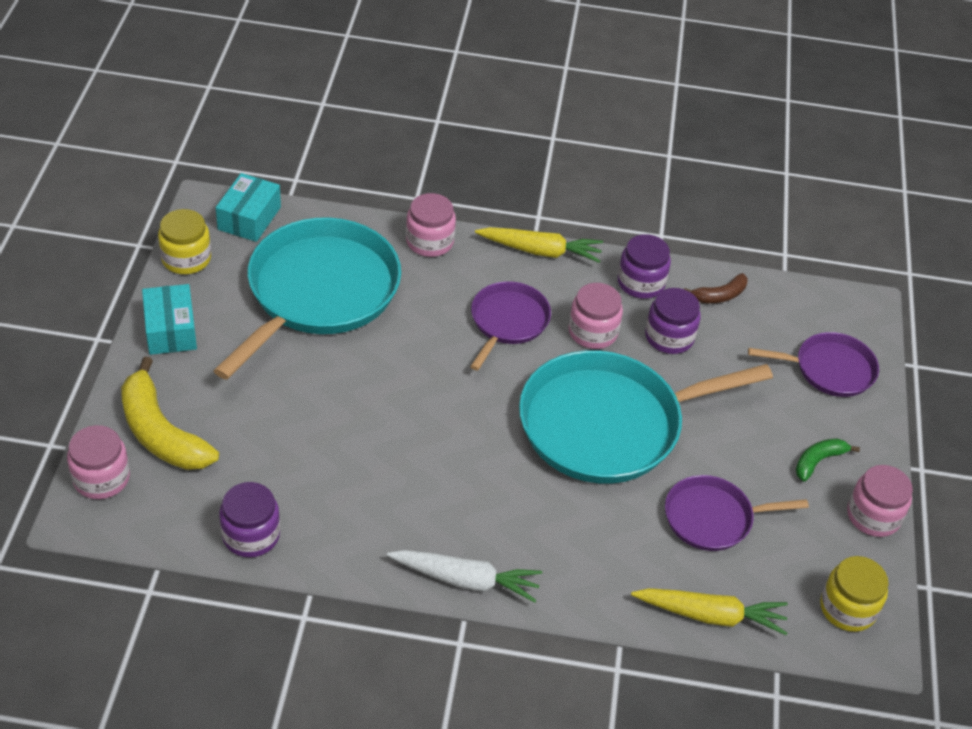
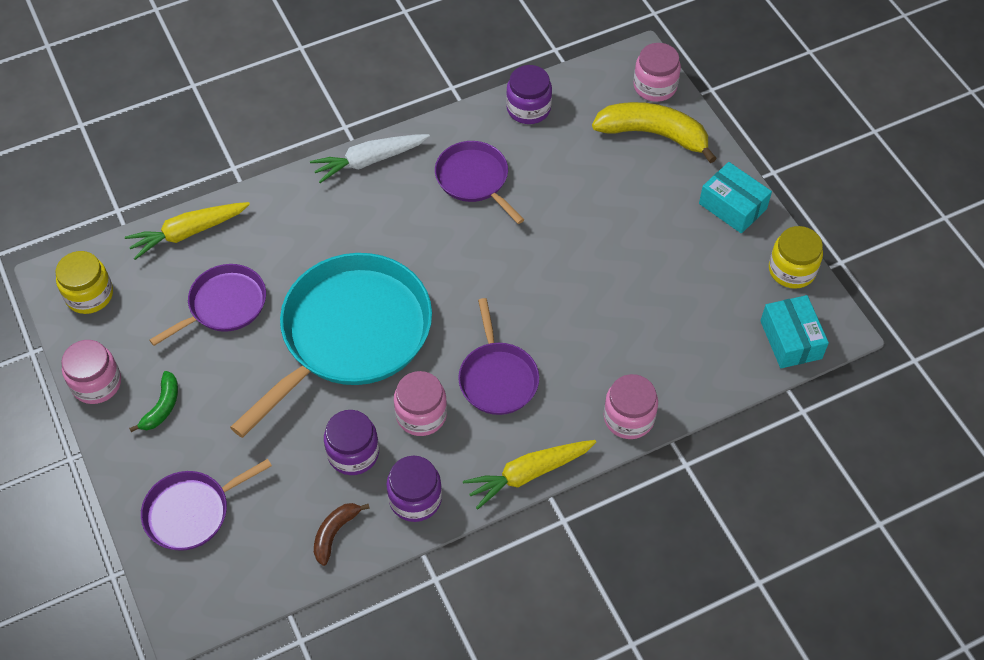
camera: 150 degrees right, 10 degrees up
(318, 293) = (665, 306): turquoise pan -> none
(376, 494) = (474, 179): none -> purple pan

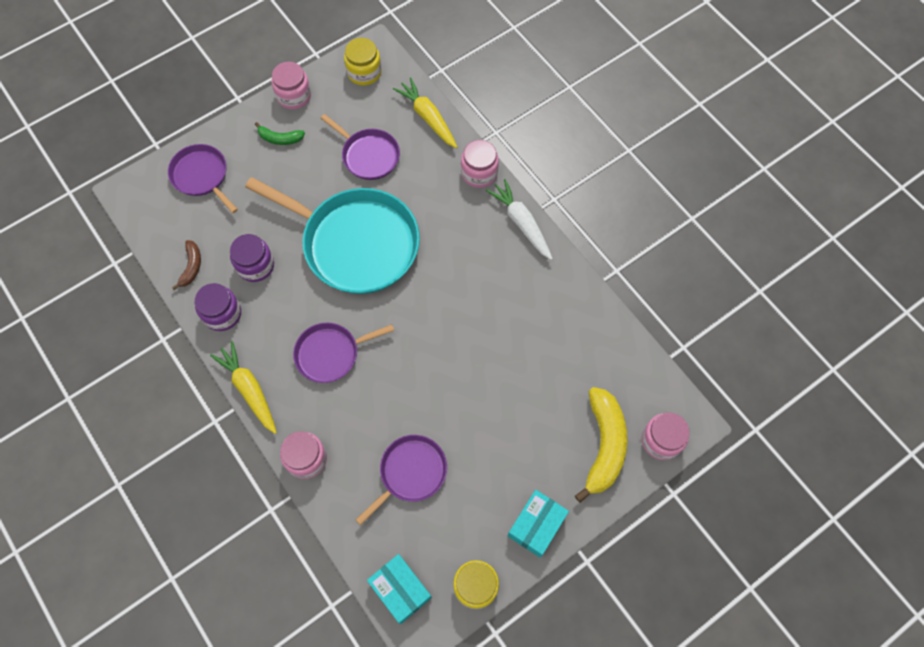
camera: 80 degrees right, 10 degrees up
(335, 533) = (191, 267): brown banana -> brown banana turned 75 degrees clockwise
(421, 414) = (292, 305): pink jar -> pink jar (479, 173)
(474, 179) = (520, 304): purple pan -> purple pan (410, 473)
(528, 108) = (606, 335): purple jar -> none
(791, 339) = (400, 590): turquoise box -> turquoise box turned 75 degrees clockwise

